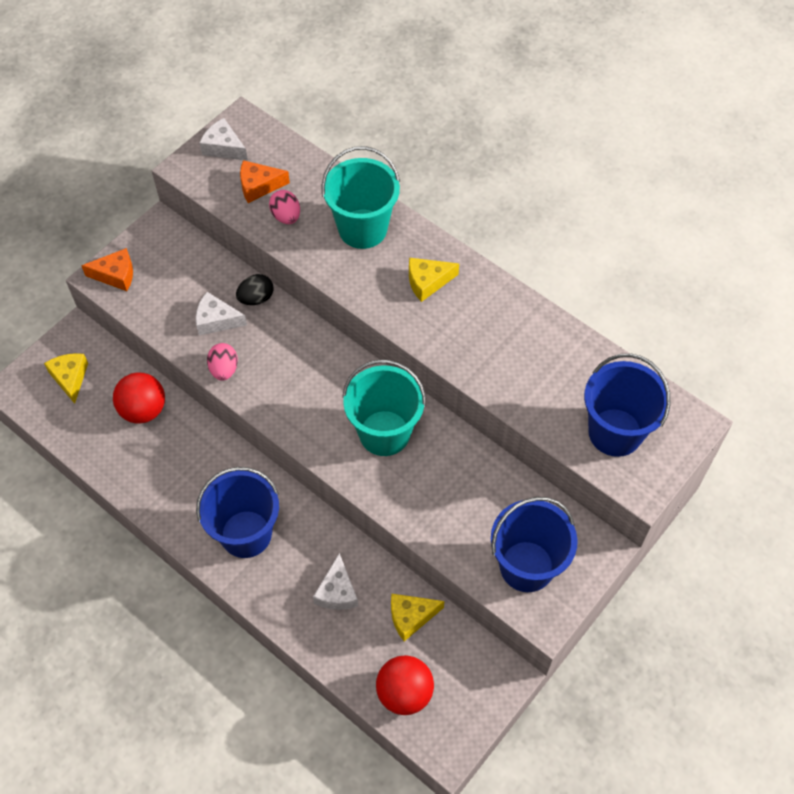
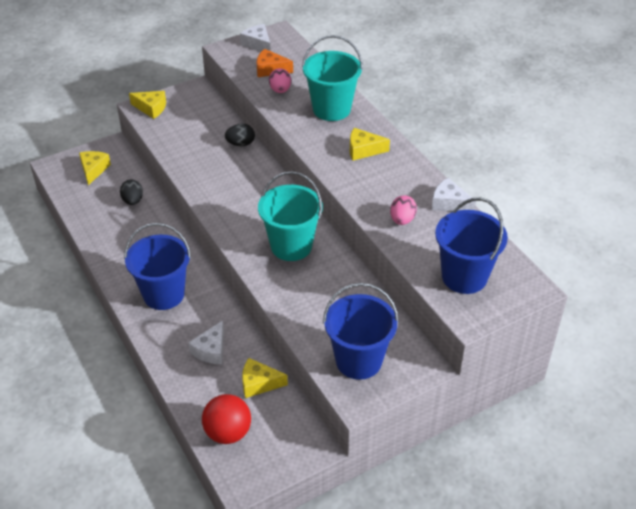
camera: 20 degrees right, 15 degrees down
(116, 275) = (151, 108): orange cheese -> yellow cheese
(143, 410) = (133, 201): red ball -> black egg
(216, 320) = (205, 149): white cheese -> white cheese (449, 203)
(224, 369) = (195, 179): pink egg -> pink egg (402, 220)

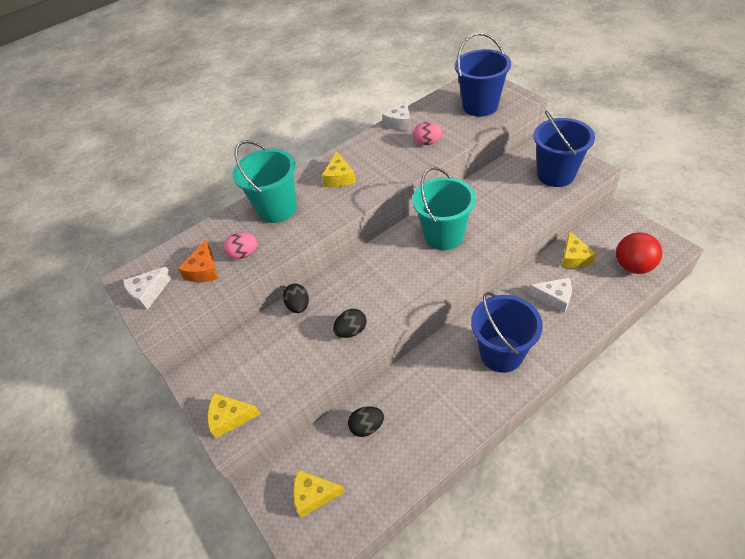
camera: 90 degrees left, 5 degrees up
(151, 108) = (230, 417): yellow cheese -> yellow cheese turned 105 degrees counterclockwise
(200, 173) = (351, 331): none -> black egg

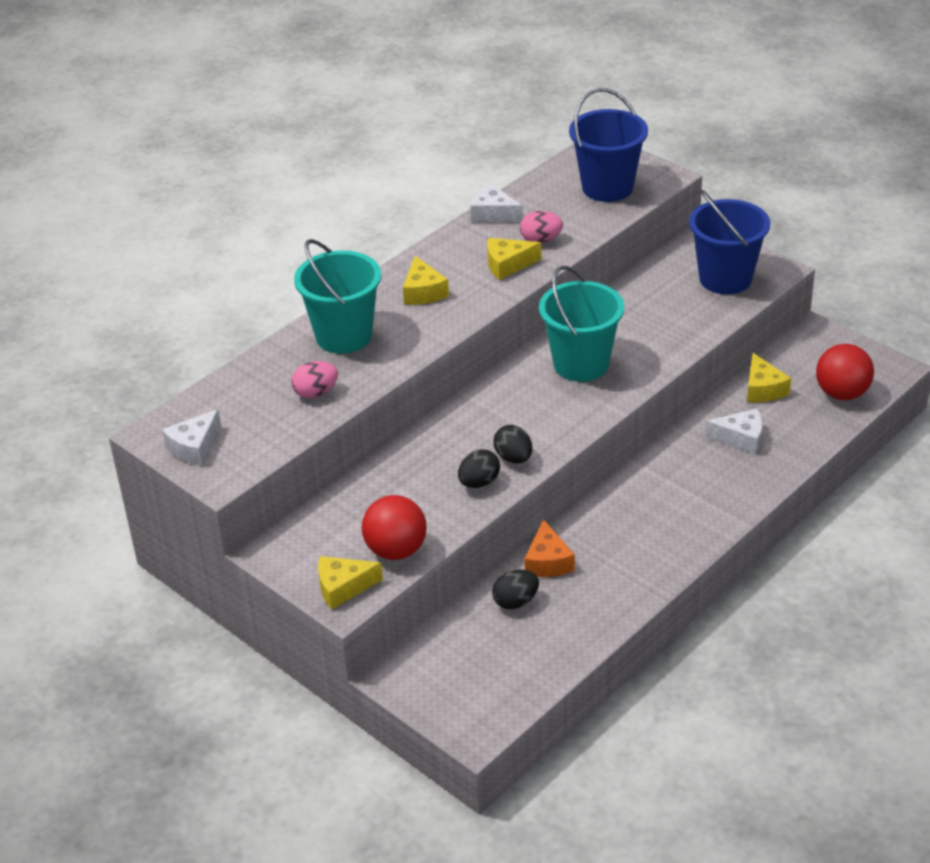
camera: 15 degrees left, 10 degrees down
(204, 270) = (264, 415): orange cheese -> orange cheese (548, 561)
(277, 387) = (396, 550): none -> red ball
(298, 306) = (396, 462): black egg -> black egg (513, 458)
(314, 495) = (464, 676): yellow cheese -> yellow cheese (507, 265)
(400, 122) = (493, 214): white cheese -> white cheese turned 105 degrees clockwise
(501, 353) = (679, 507): blue bucket -> none

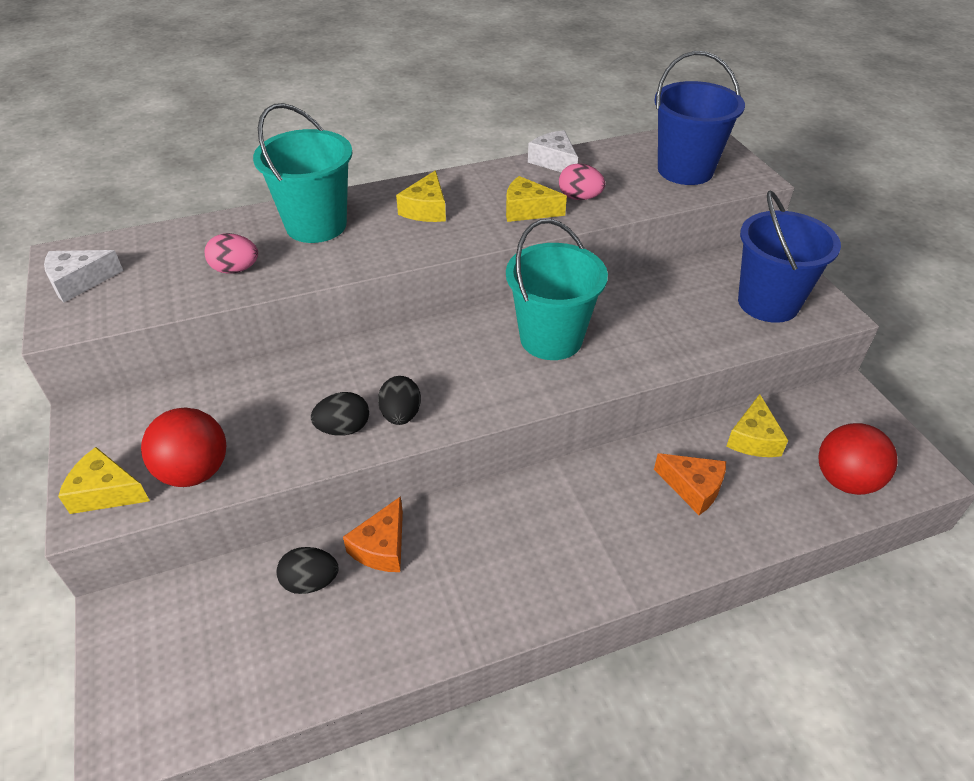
camera: 25 degrees right, 5 degrees up
(741, 438) = (693, 488): white cheese -> orange cheese

